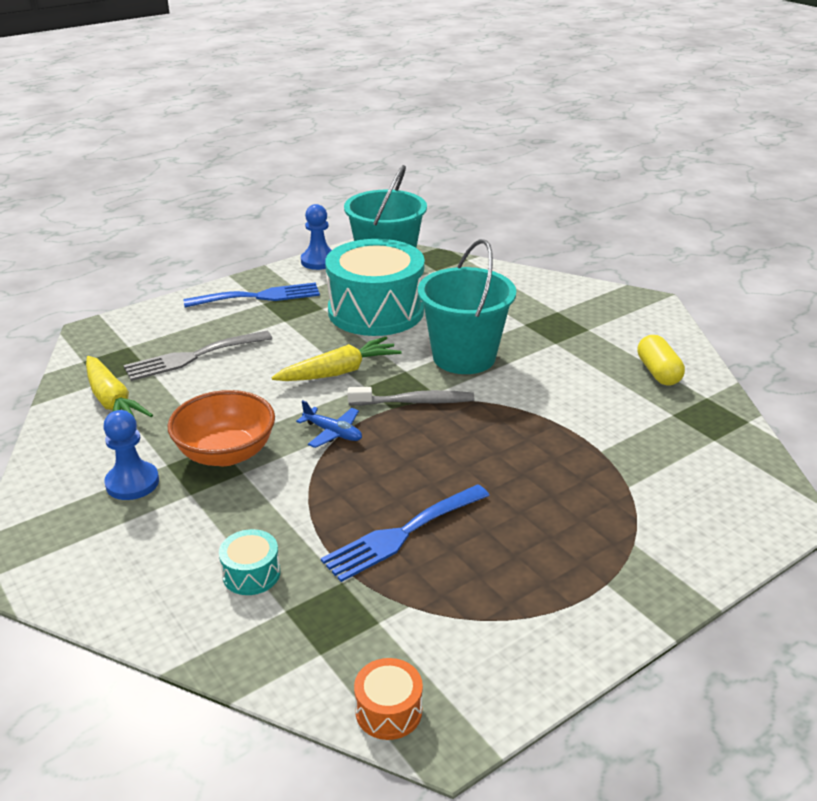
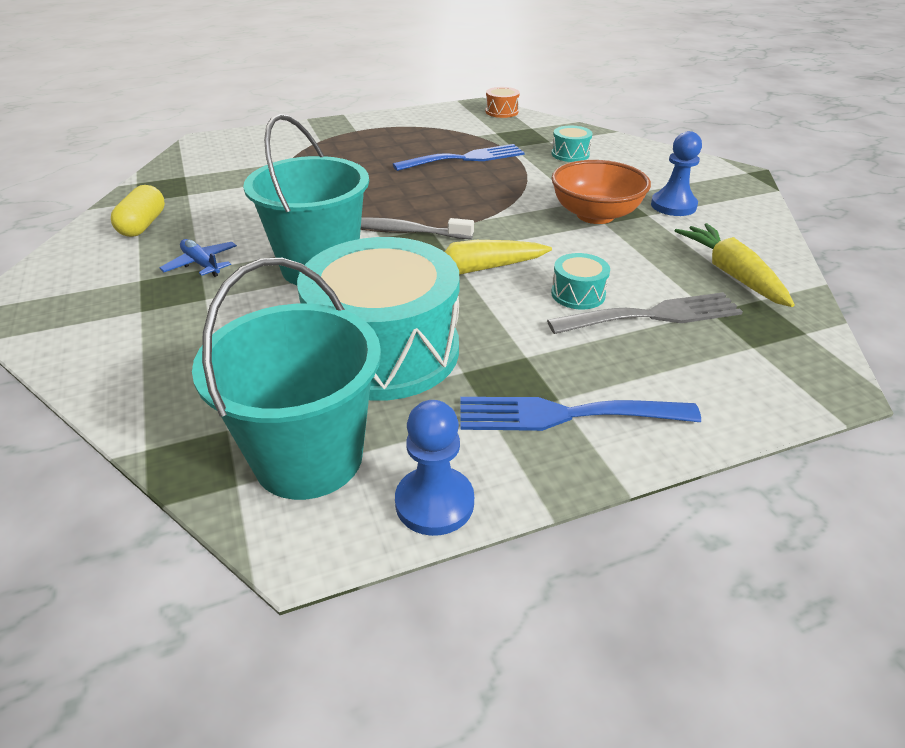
camera: 165 degrees left, 5 degrees up
(249, 365) = (578, 294): none -> turquoise drum
(333, 433) = (495, 217): blue plane -> blue plane (201, 264)

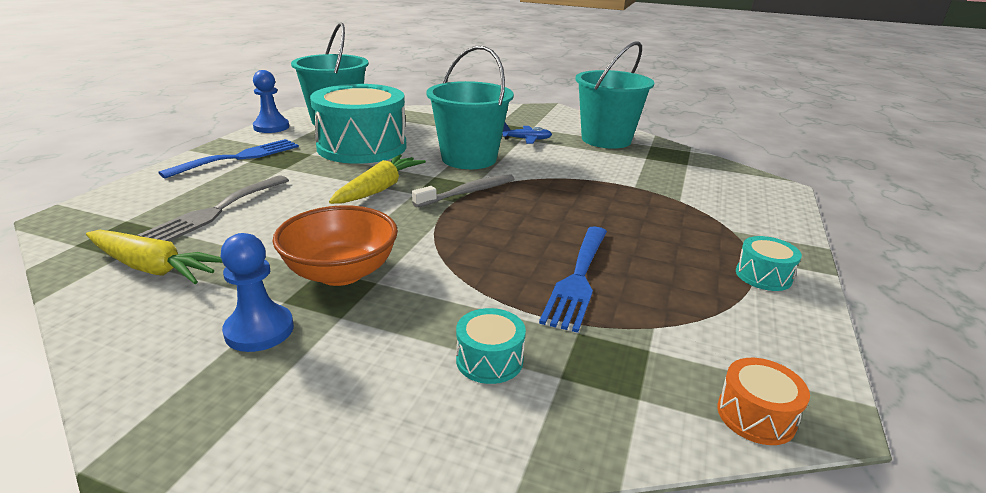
camera: 130 degrees right, 10 degrees down
(143, 225) = (606, 139): yellow capsule -> turquoise bucket
(578, 294) = (285, 204): turquoise drum -> turquoise drum (763, 276)

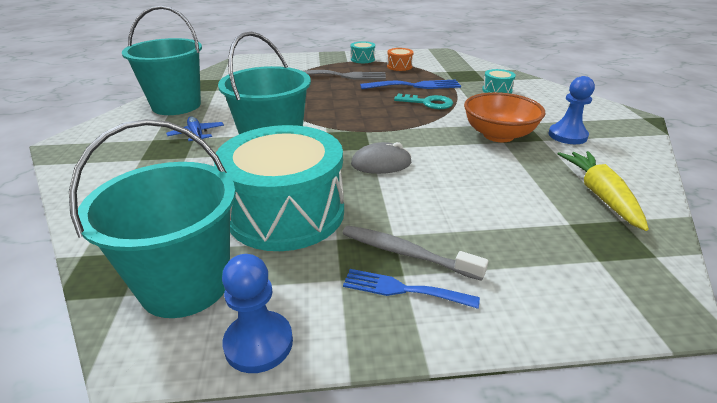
camera: 115 degrees left, 5 degrees up
(215, 211) = (516, 219): grey fork -> grey fork (343, 76)
(239, 157) = (403, 289): blue fork -> blue fork, size x0.65
(379, 189) = (381, 163): yellow carrot -> grey mouse
(468, 192) = (346, 130): grey toothbrush -> grey toothbrush (406, 253)
(496, 264) = (428, 103): none -> turquoise key
(756, 415) = (457, 58): orange drum -> orange drum (399, 66)

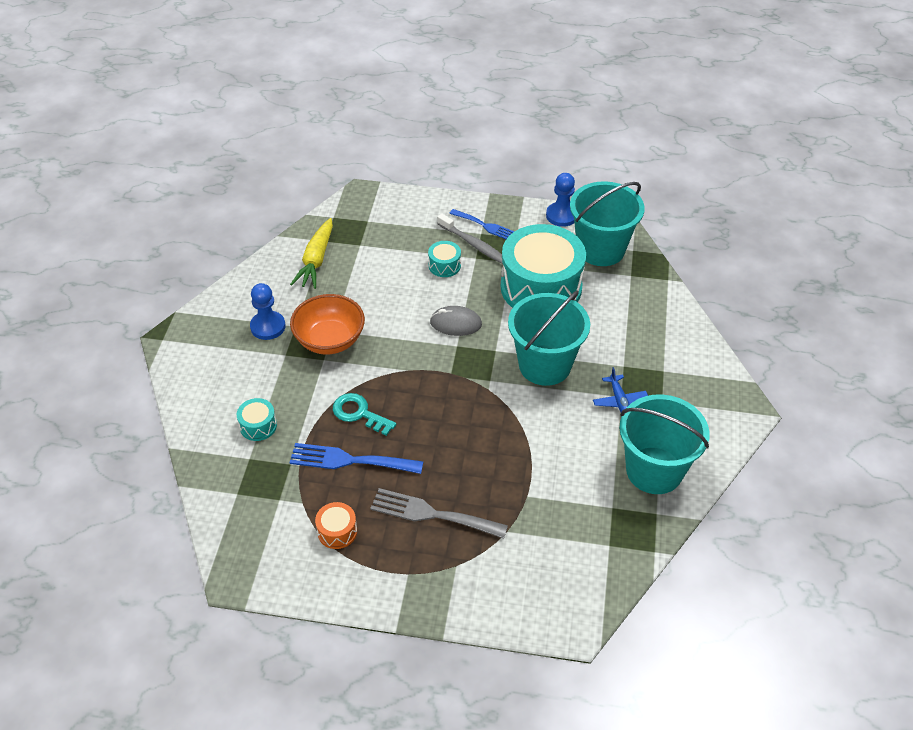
camera: 165 degrees left, 15 degrees up
(362, 59) = (381, 576): turquoise drum -> turquoise drum (444, 265)

